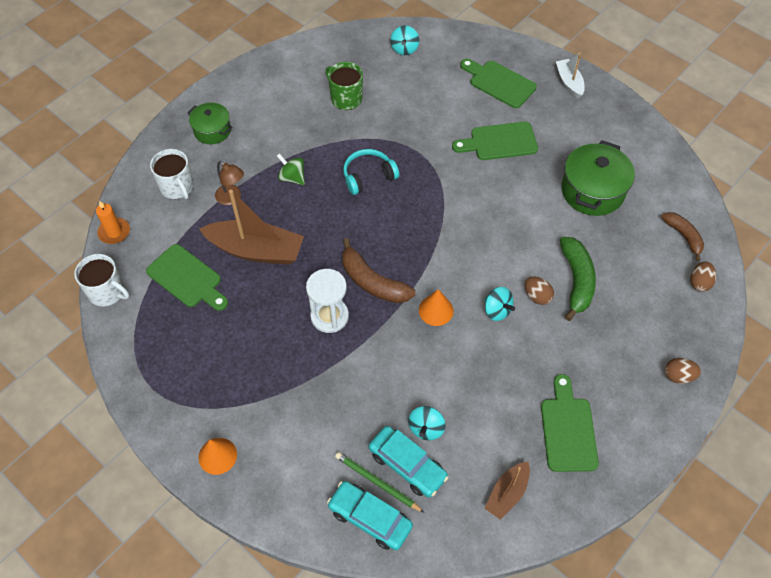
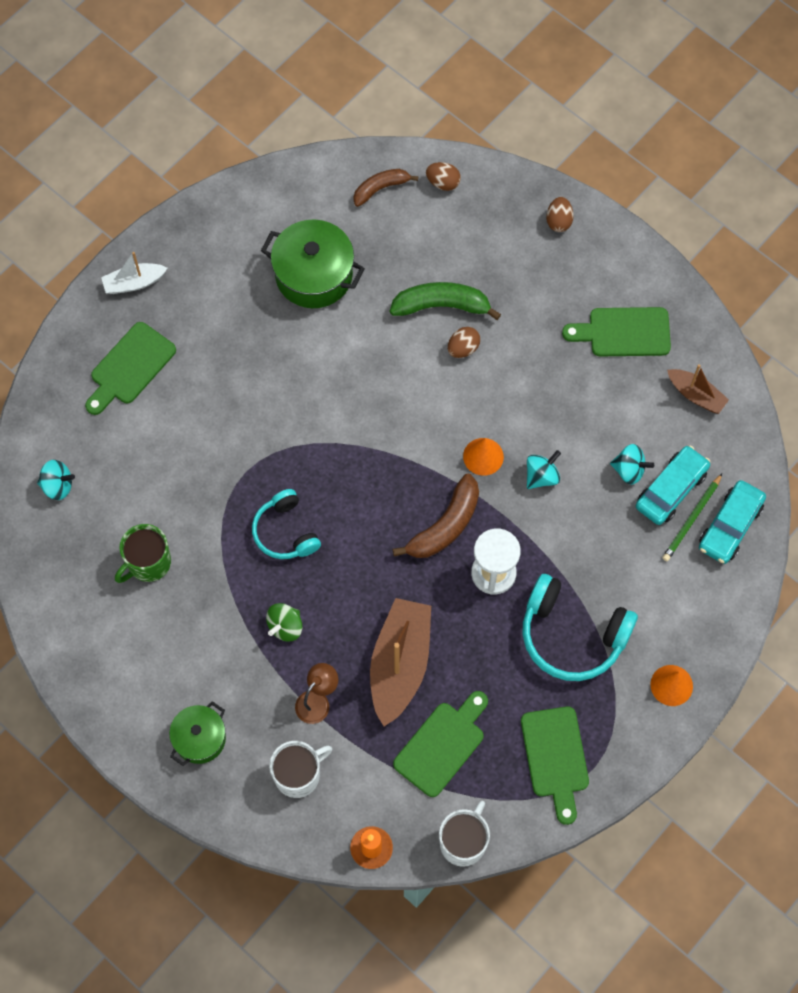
camera: 90 degrees left, 10 degrees up
(270, 375) = (572, 635): none -> turquoise headphones
(497, 310) = (482, 391): turquoise spinning top -> turquoise spinning top (541, 476)
(499, 142) = (233, 373): green cutting board -> green cutting board (555, 757)

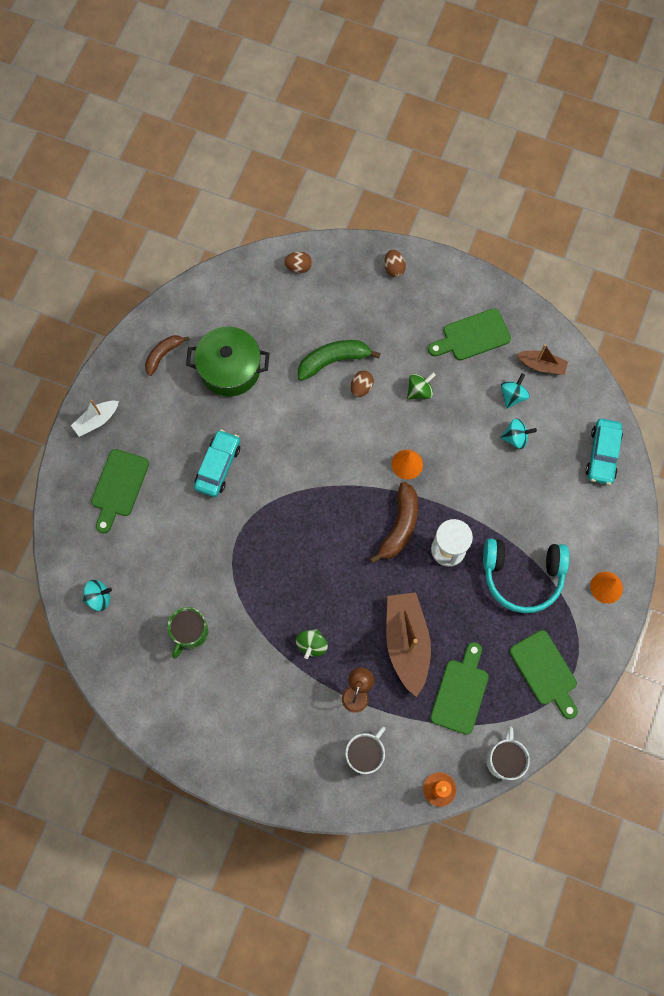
camera: 20 degrees left, 5 degrees up
(200, 738) = (281, 753): green pot -> none
(285, 532) = (284, 572): turquoise headphones -> none
(380, 188) = (254, 286): brown banana -> brown banana (163, 355)
(532, 376) = (419, 391): none -> green spinning top
(541, 476) = (455, 464): turquoise spinning top -> turquoise spinning top (512, 396)
(671, 489) = (551, 442): turquoise car -> turquoise car (218, 466)
(692, 519) = (574, 458): green pencil -> none

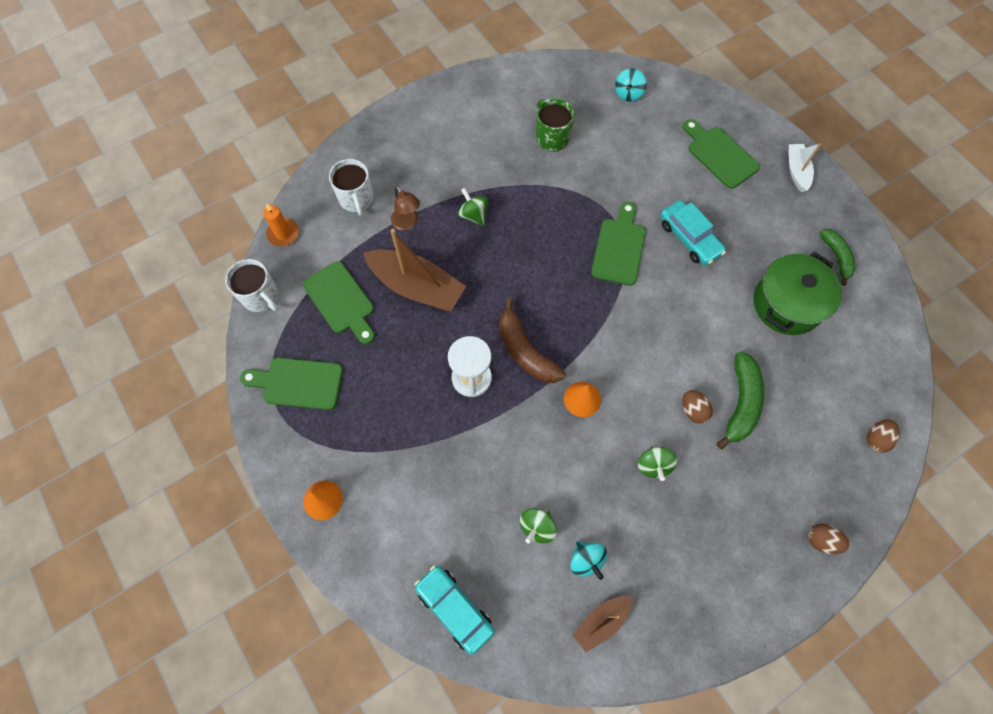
camera: 125 degrees right, 5 degrees down
(163, 355) = (836, 257): brown banana -> green banana
(472, 336) = (684, 569): green cutting board -> green cutting board (619, 248)
(515, 438) = (537, 527): turquoise spinning top -> green spinning top
(522, 575) = (396, 427): turquoise headphones -> none

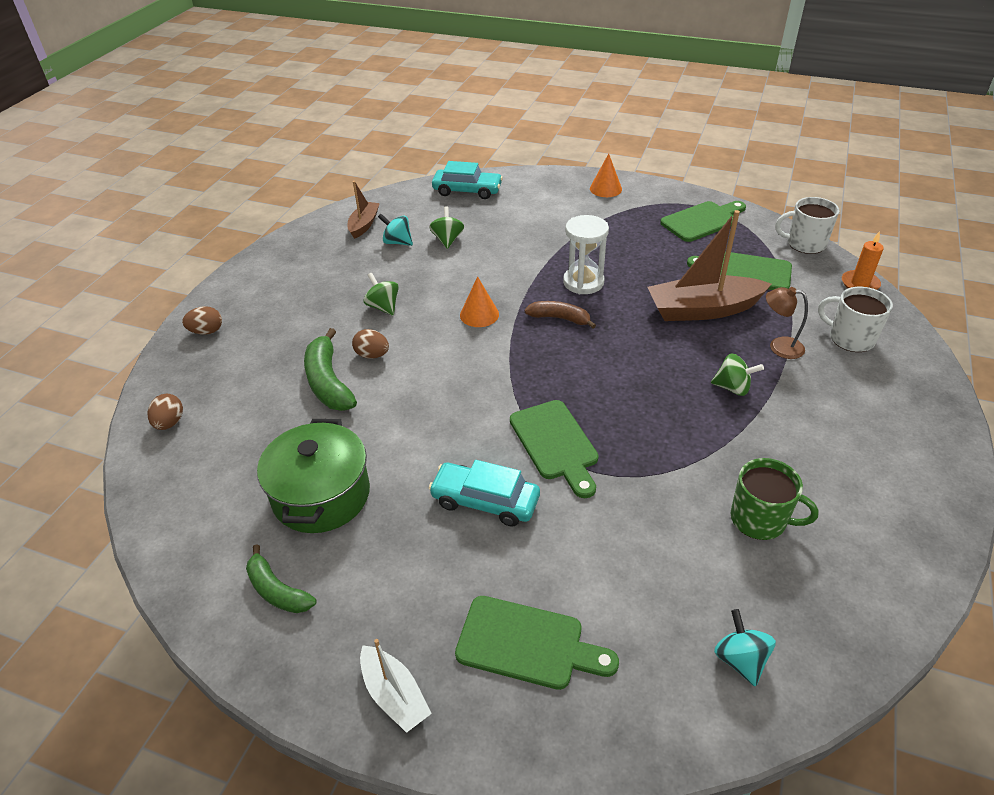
camera: 145 degrees right, 25 degrees down
(525, 351) = (559, 318): brown banana -> brown banana, size x0.66

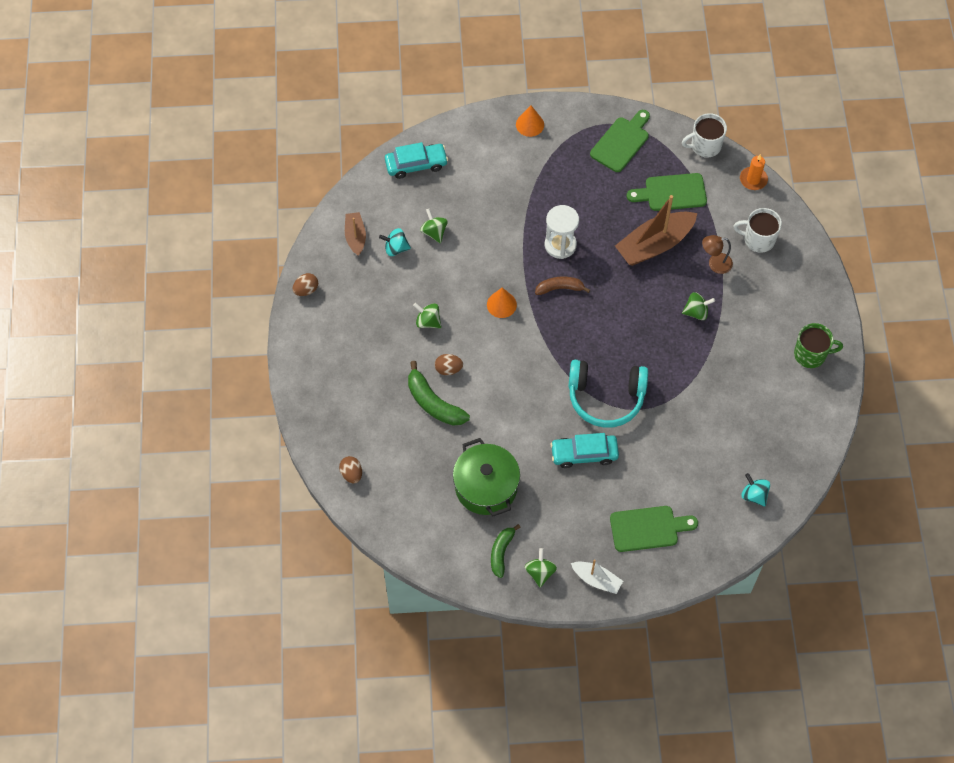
camera: 25 degrees left, 20 degrees up
(206, 331) = (314, 391): brown egg -> brown egg (306, 290)
(277, 590) = (501, 552): green banana -> green banana turned 90 degrees clockwise
(313, 644) = (540, 572): none -> green spinning top
(555, 444) = (606, 397): green cutting board -> turquoise headphones
(759, 519) = (740, 407): green mug -> green mug (811, 354)

